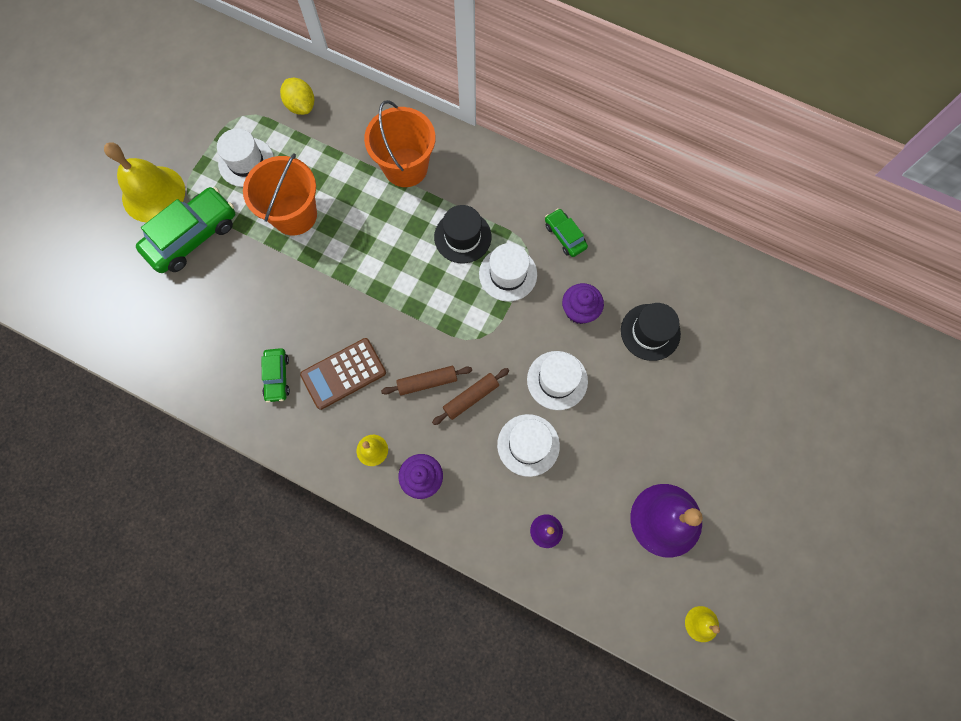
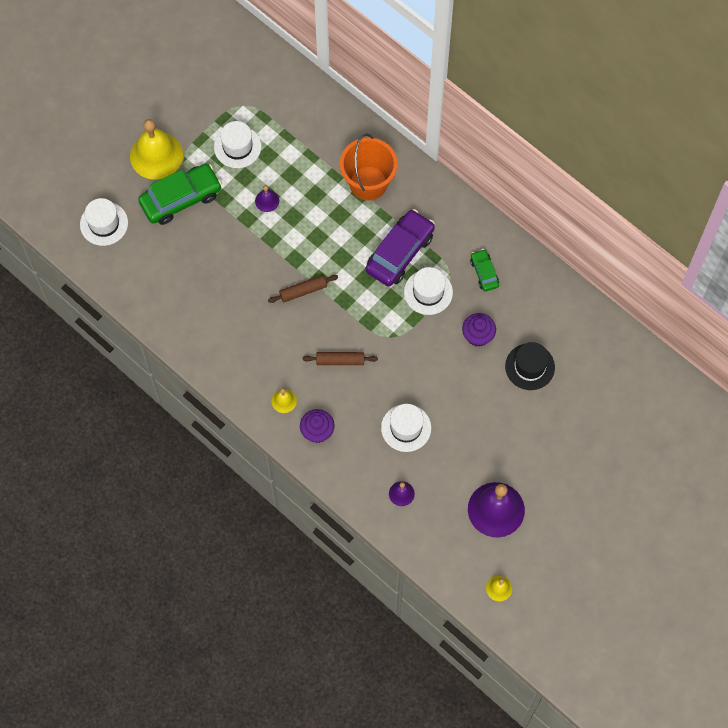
camera: 15 degrees right, 5 degrees down
(277, 377) = (223, 327): green car -> none
(294, 215) = (267, 201): orange bucket -> purple bell
(301, 106) = (294, 109): yellow lemon -> none
(343, 374) = (276, 338): brown calculator -> none
(462, 237) = (399, 253): black hat -> purple car
(471, 398) = (371, 381): brown rolling pin -> brown rolling pin (303, 291)
(557, 380) = (443, 385): white hat -> white hat (104, 223)

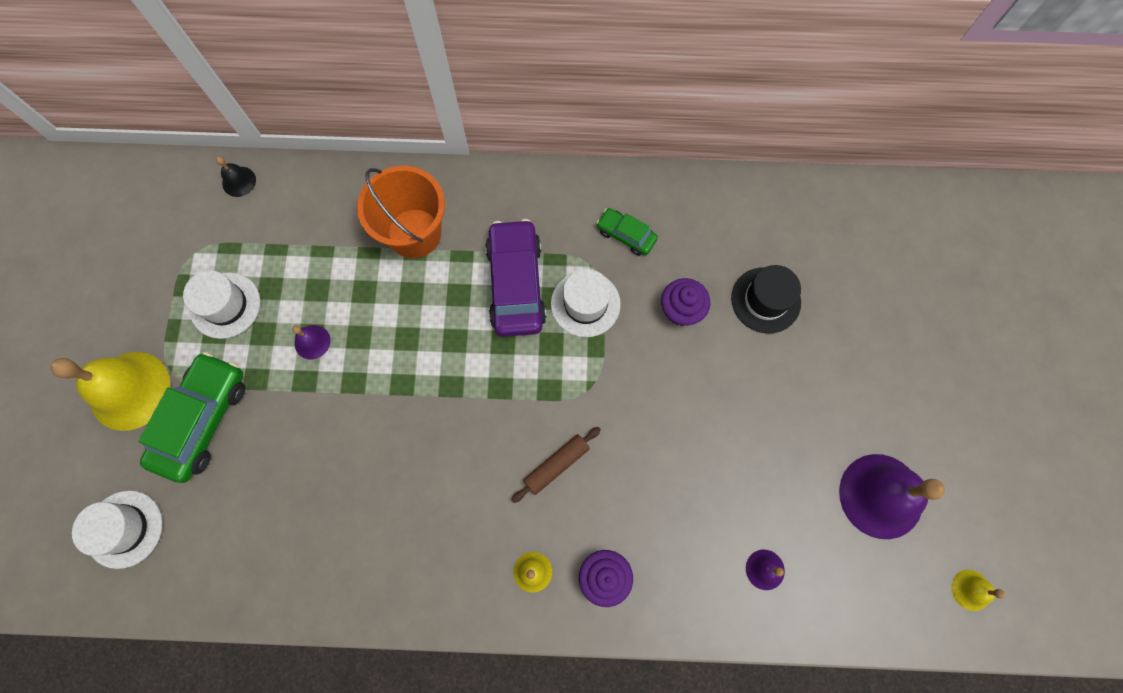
camera: 40 degrees left, 5 degrees up
(297, 82) = (239, 181): none -> black bell
(303, 291) = (443, 416): brown rolling pin -> none
(406, 428) = (699, 483): white hat -> none

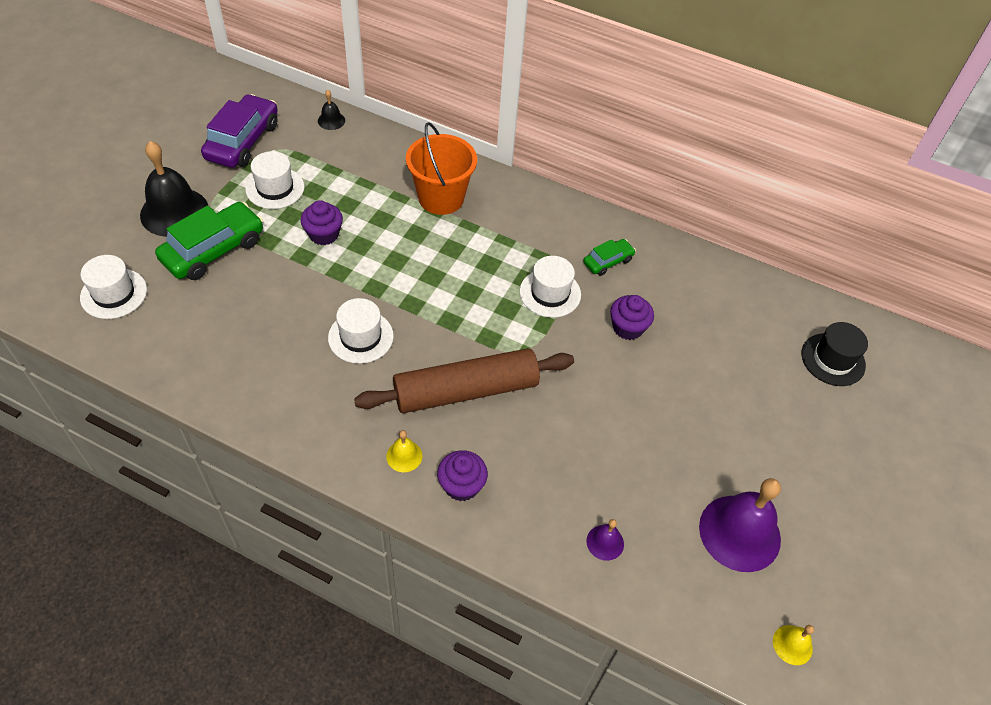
camera: 20 degrees right, 20 degrees down
(129, 390) = (174, 212): yellow bell -> black bell
(312, 342) = (324, 234): purple bell -> purple cupcake
(418, 453) = (360, 337): none -> white hat
(516, 284) = (501, 259): purple car -> purple car (243, 141)
(556, 465) = (466, 390): brown rolling pin -> brown rolling pin, size x2.18
(626, 235) = (608, 261): green car -> green car turned 90 degrees clockwise
(765, 300) = (704, 349): black hat -> black hat (833, 359)

